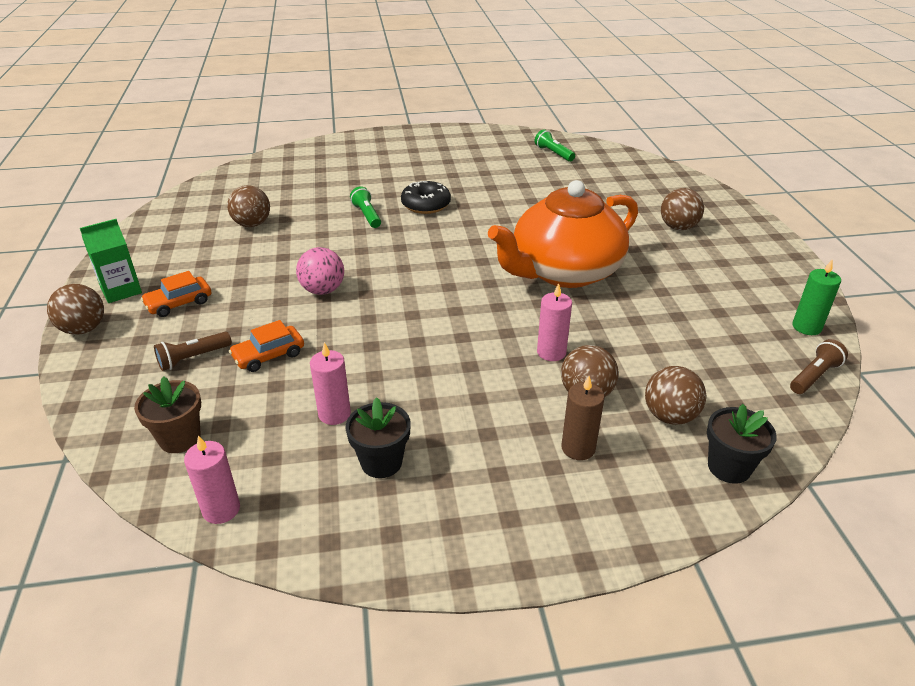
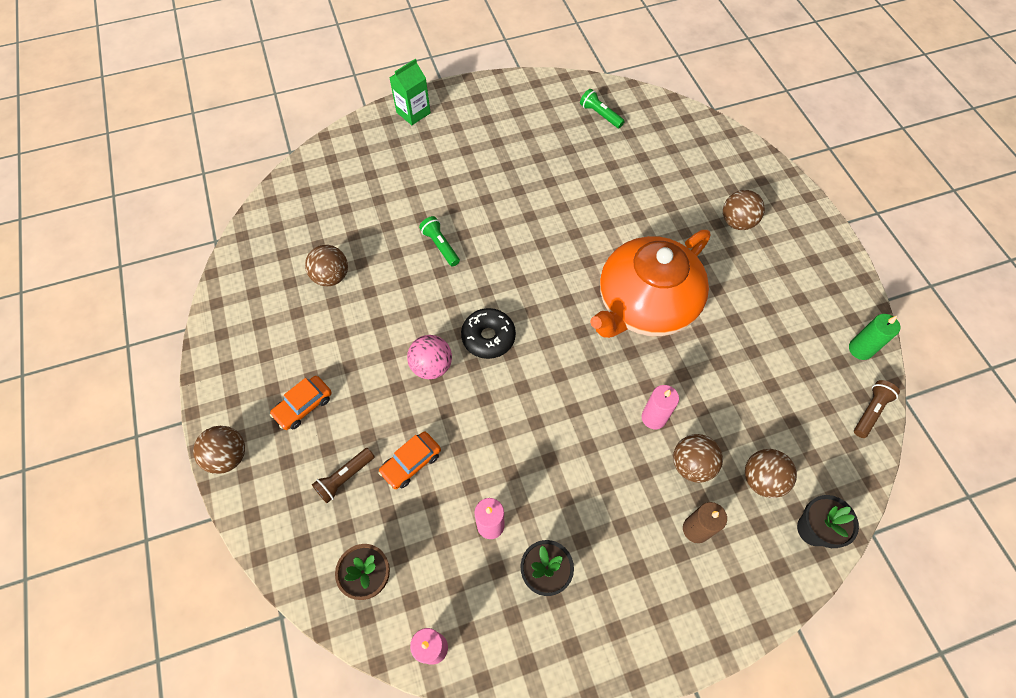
camera: 10 degrees left, 25 degrees up
(121, 290) = (241, 396): green carton -> green carton (413, 112)
(426, 205) = (493, 220): black donut -> black donut (488, 337)

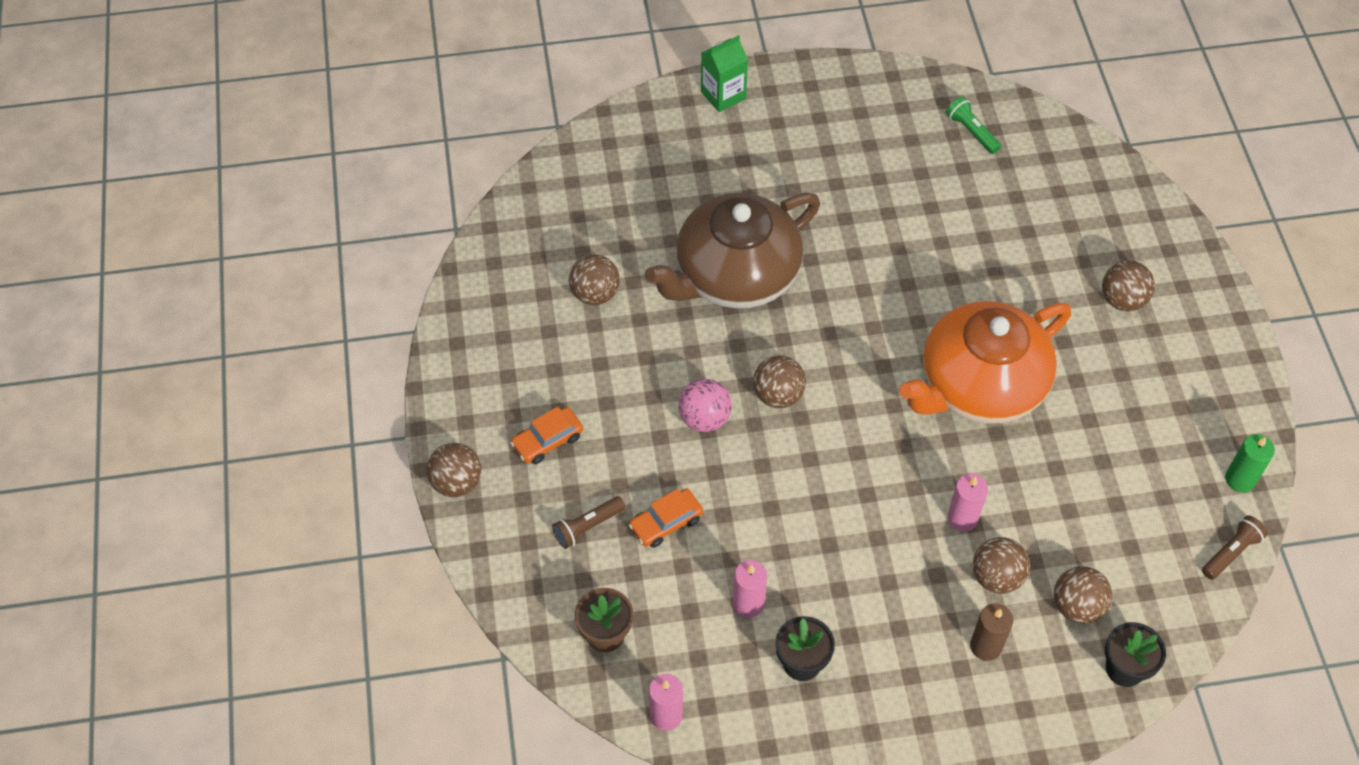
camera: 10 degrees right, 5 degrees down
(440, 246) = (735, 275): green flashlight -> brown teapot
(488, 337) = (778, 395): black donut -> brown ball

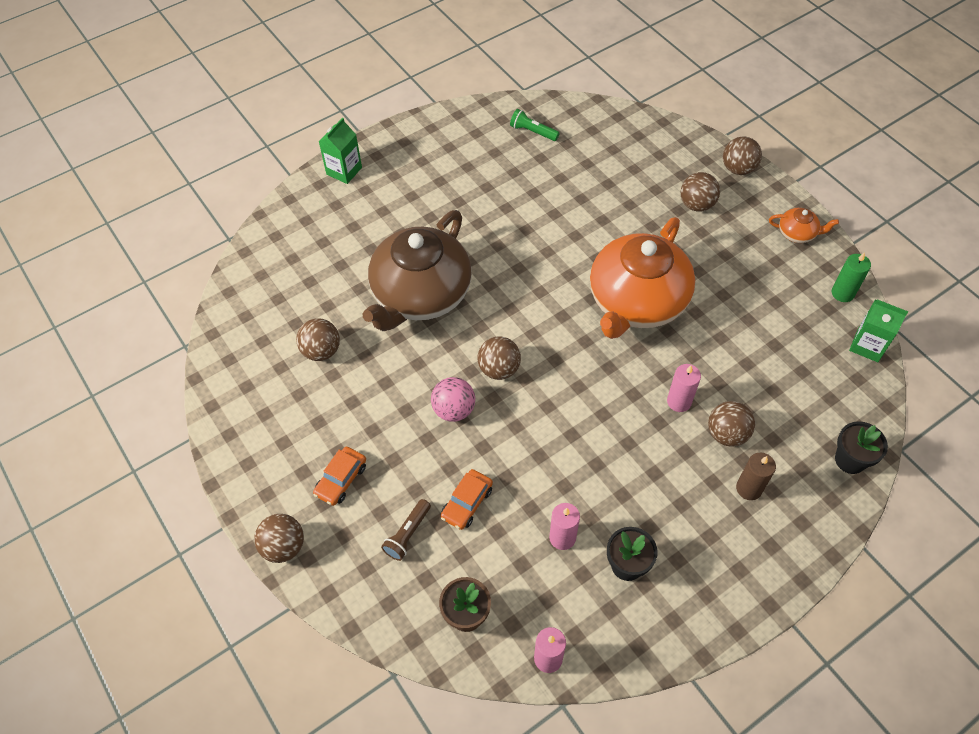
camera: 25 degrees left, 0 degrees up
(1077, 606) = (792, 430): brown ball -> brown ball (738, 169)
(1229, 385) = (797, 233): none -> orange teapot
(1231, 552) = (867, 345): brown flashlight -> green carton

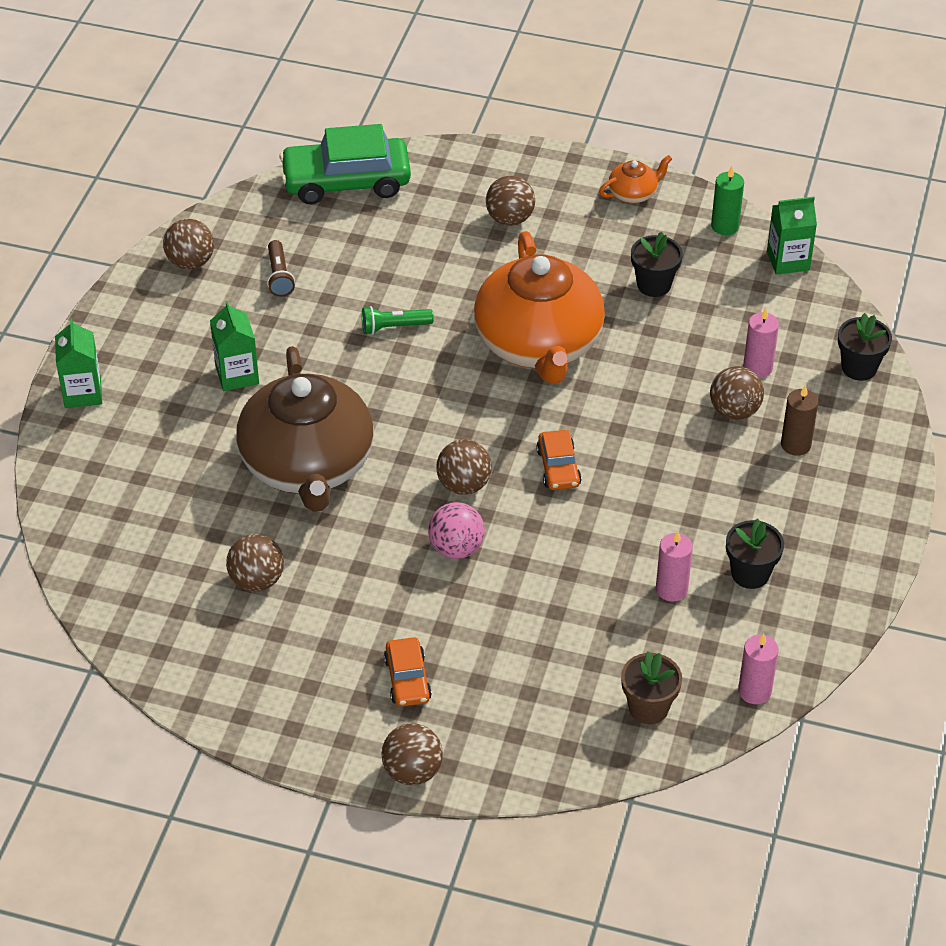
camera: 40 degrees left, 10 degrees down
(407, 534) = (524, 681): brown flashlight -> brown flashlight (279, 276)
(436, 211) = (237, 375): none -> green carton
(467, 503) = (554, 619): orange car -> orange car (558, 467)
(532, 132) = (262, 237): green flashlight -> green flashlight (394, 327)
(616, 124) = (346, 182): none -> green car
(679, 401) = (665, 409): pink candle -> pink candle (757, 368)
(738, 169) = (518, 161): brown ball -> brown ball (191, 262)
(753, 306) = (654, 285): none -> black flower pot

